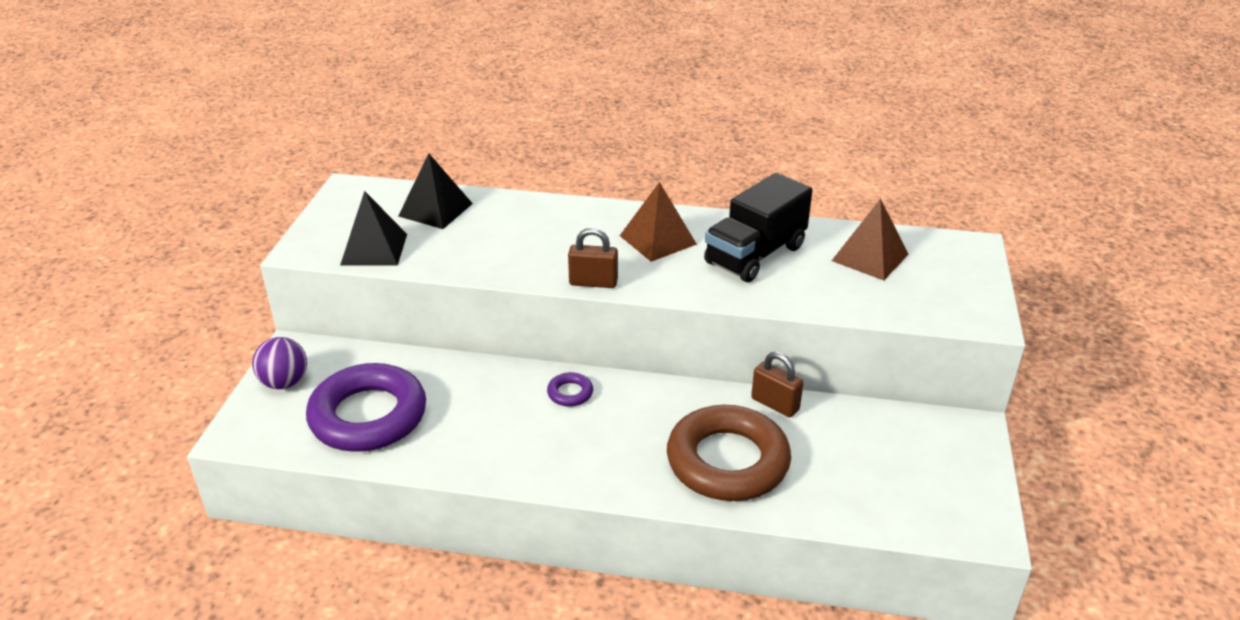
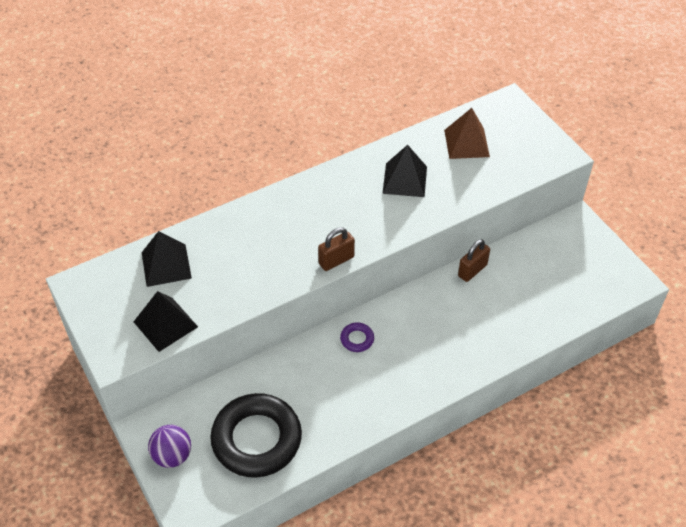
camera: 40 degrees left, 15 degrees up
(368, 416) = (256, 439): purple ring -> black ring
(658, 240) = (337, 202): brown pyramid -> none
(727, 461) = (485, 325): brown ring -> none
(755, 255) = (404, 180): black truck -> black pyramid
(775, 404) = (472, 270): brown padlock -> brown padlock turned 45 degrees counterclockwise

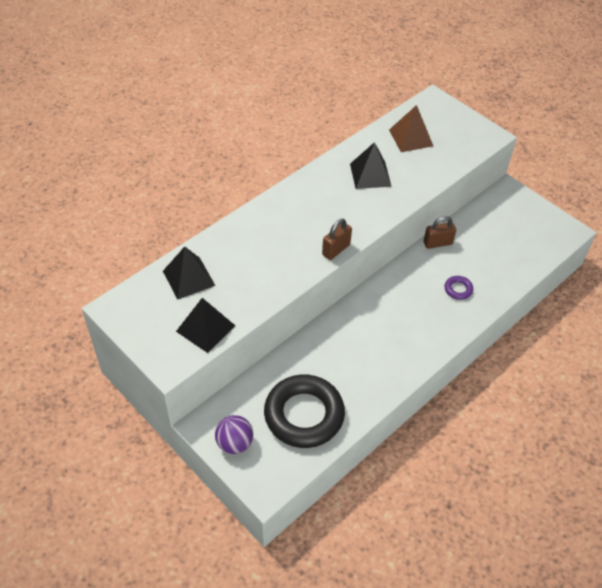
camera: 15 degrees left, 0 degrees up
(357, 339) = (361, 315): purple ring -> purple ring (458, 289)
(472, 270) = (437, 243): brown padlock -> brown padlock turned 45 degrees clockwise

